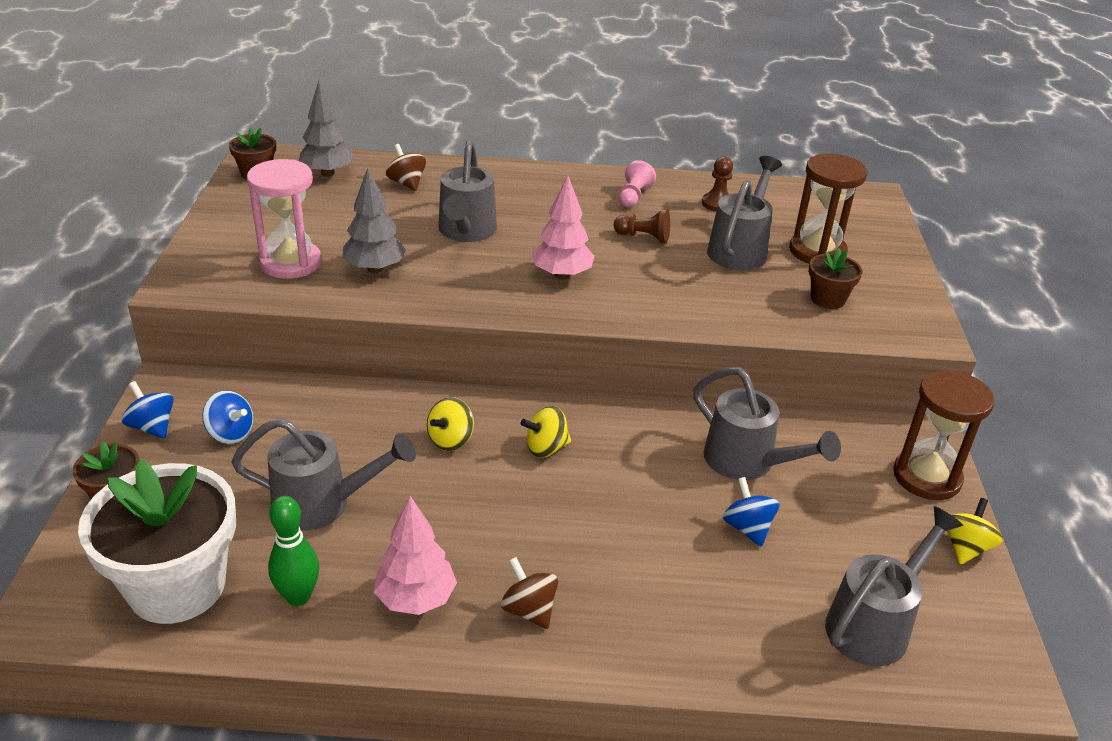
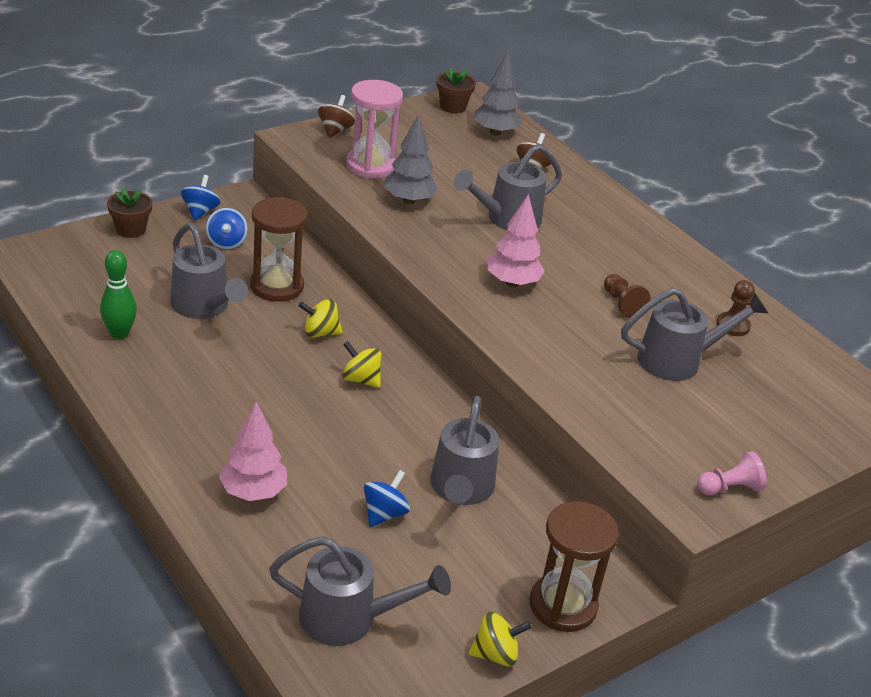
camera: 50 degrees right, 0 degrees up
(177, 586) = (86, 286): white flower pot -> none
(416, 599) = (161, 381): pink tree -> pink tree (253, 492)
(529, 610) = (197, 434): brown spinning top -> brown spinning top (335, 130)
(633, 197) = (675, 278): pink pawn -> pink pawn (729, 488)
(817, 251) = (739, 406): brown hourglass -> brown hourglass (277, 286)
(828, 299) = (669, 433): brown flower pot -> none

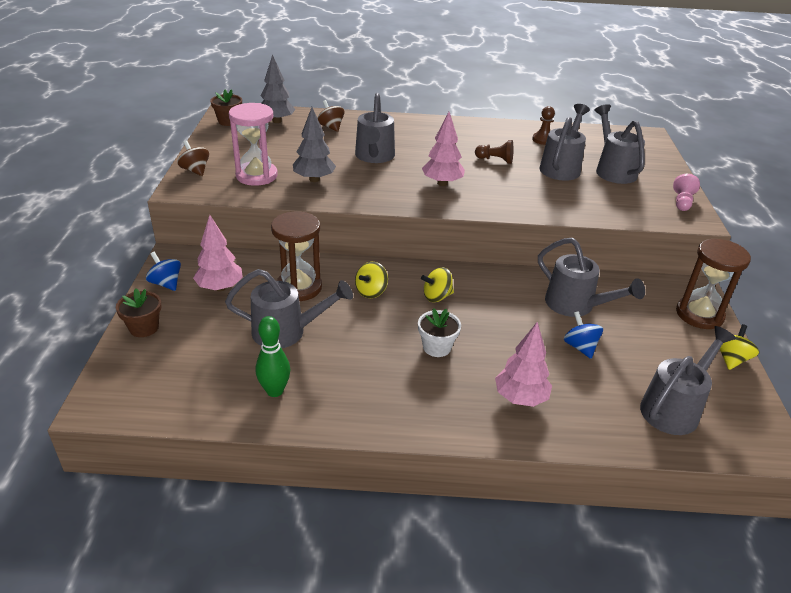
camera: 50 degrees left, 0 degrees up
(226, 242) = (220, 288): blue spinning top -> pink tree
(276, 408) = (437, 347): none -> white flower pot
(734, 406) = (613, 170): none -> grey watering can

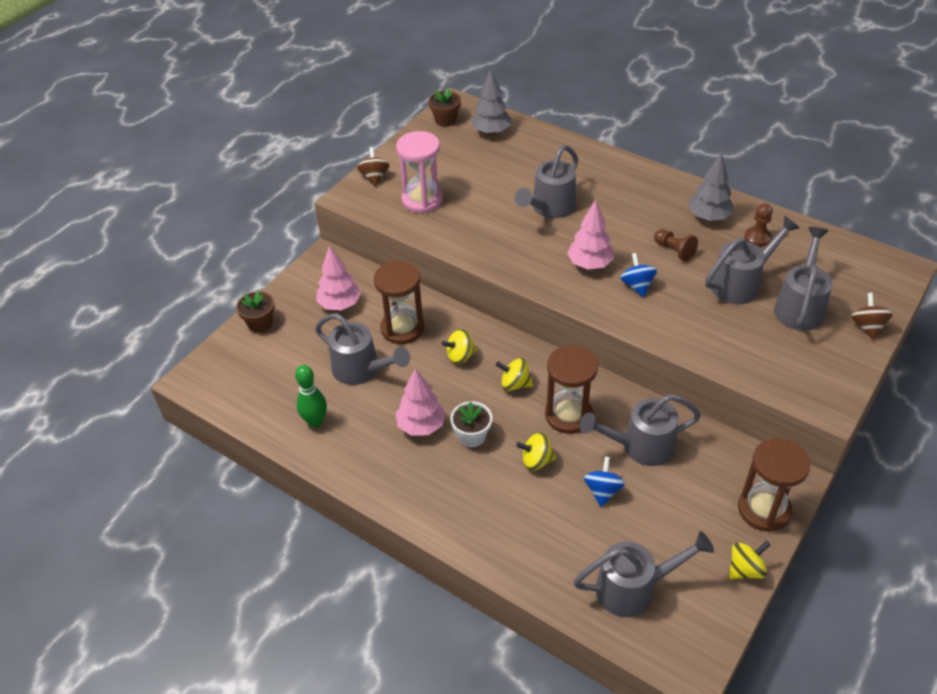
camera: 35 degrees right, 10 degrees up
(166, 283) = (302, 284): blue spinning top -> blue spinning top (637, 285)
(314, 179) = (470, 220): grey tree -> grey tree (708, 217)
(331, 127) = (538, 155): brown spinning top -> brown spinning top (867, 327)
(501, 303) = (568, 415): none -> brown hourglass
(508, 345) = (536, 461): none -> yellow spinning top
(520, 398) = (502, 515): pink tree -> pink tree (421, 426)
(575, 305) = (640, 446): grey watering can -> grey watering can turned 90 degrees clockwise
(682, 202) = (838, 377): pink pawn -> none

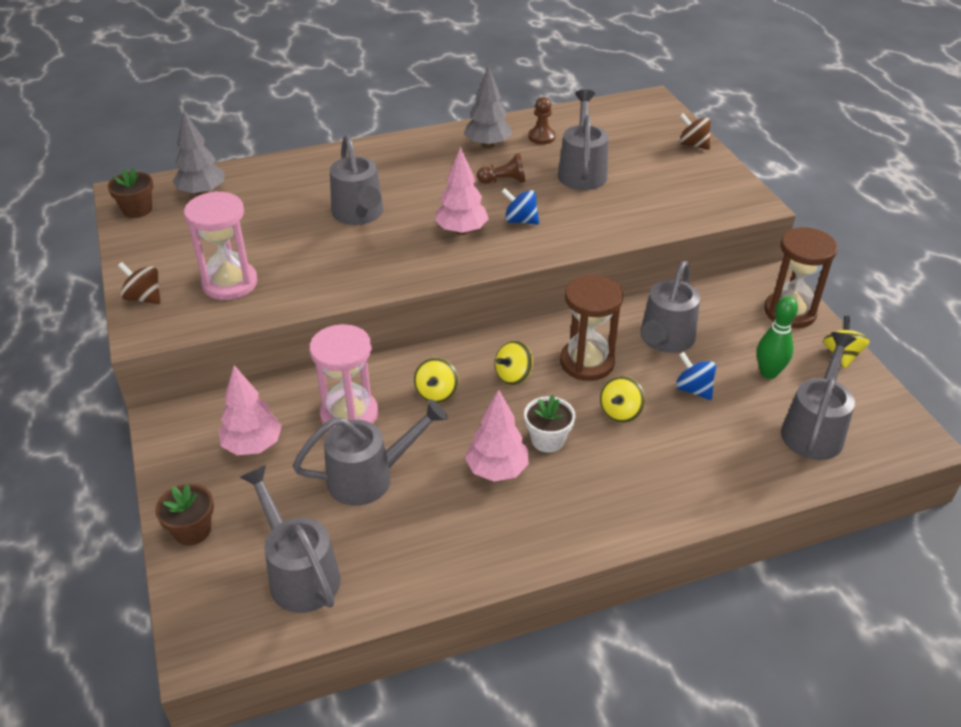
camera: 55 degrees left, 5 degrees down
(315, 421) = (401, 555): green bowling pin -> green bowling pin (768, 373)
(402, 328) = (349, 414): brown hourglass -> pink hourglass
(800, 306) = (639, 160): grey watering can -> grey watering can (299, 573)

